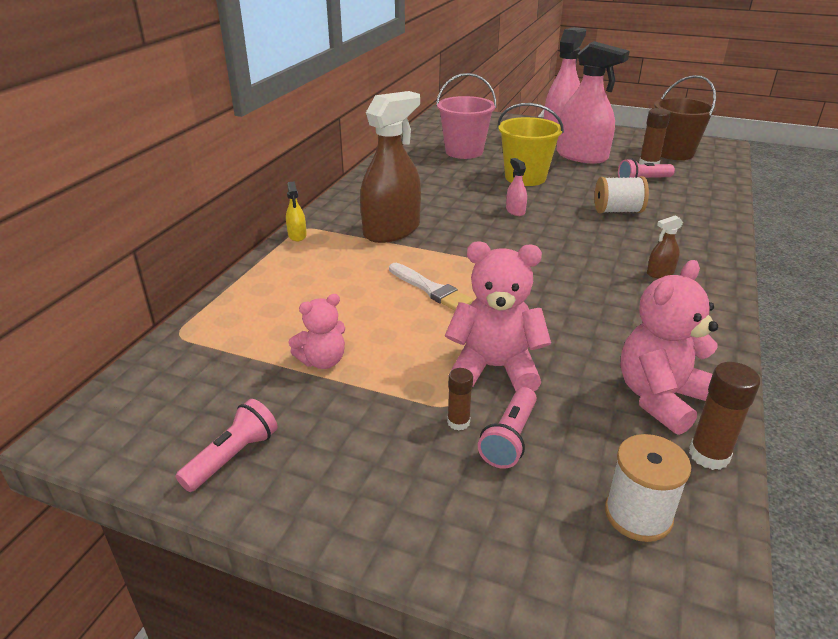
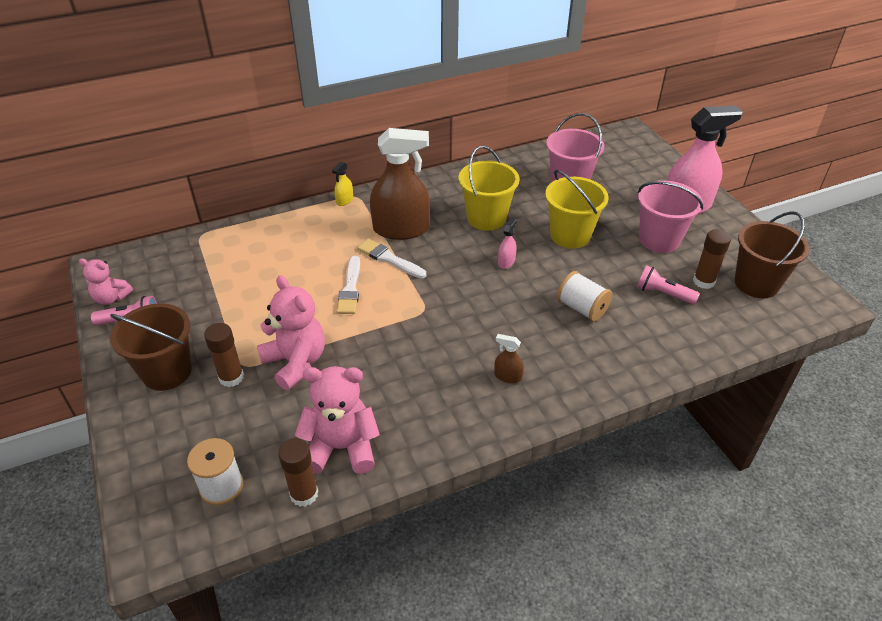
camera: 45 degrees right, 10 degrees up
(322, 361) = (231, 297): pink teddy bear -> pink teddy bear (111, 298)
(377, 469) = (167, 372): none -> brown bucket
(422, 253) = (389, 259): none -> white brush
(447, 194) = (486, 218): none -> yellow bucket
(458, 422) = (231, 377): brown glue stick -> brown glue stick, size x1.61
(510, 438) = (237, 404): pink flashlight -> none
(581, 156) = (659, 240): pink spray bottle -> pink bucket

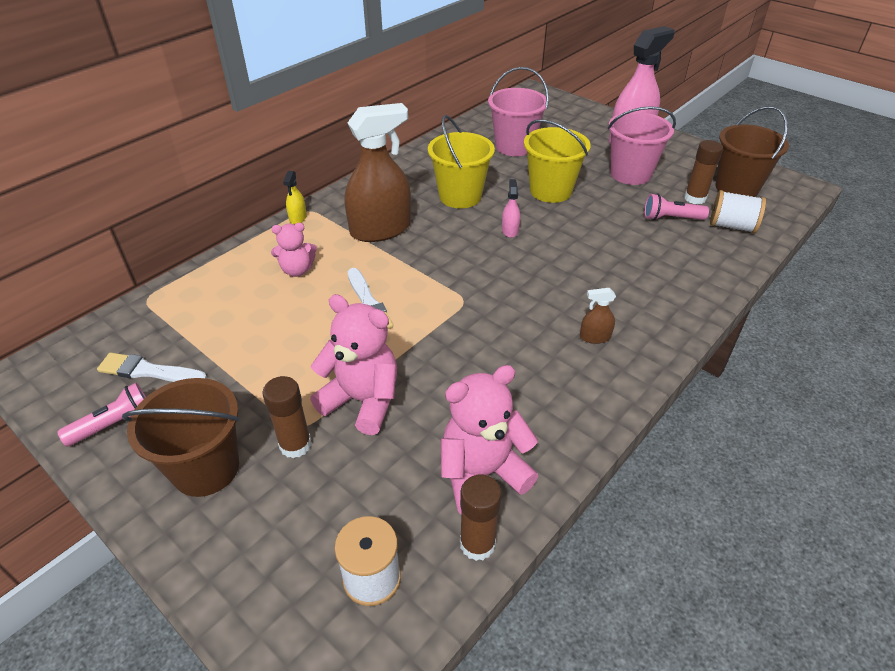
camera: 25 degrees left, 0 degrees up
(111, 298) = (69, 406): pink teddy bear -> pink teddy bear (297, 270)
(389, 259) = (389, 261): white brush -> white brush (148, 371)
(582, 308) = (612, 252): white spool -> white spool (731, 226)

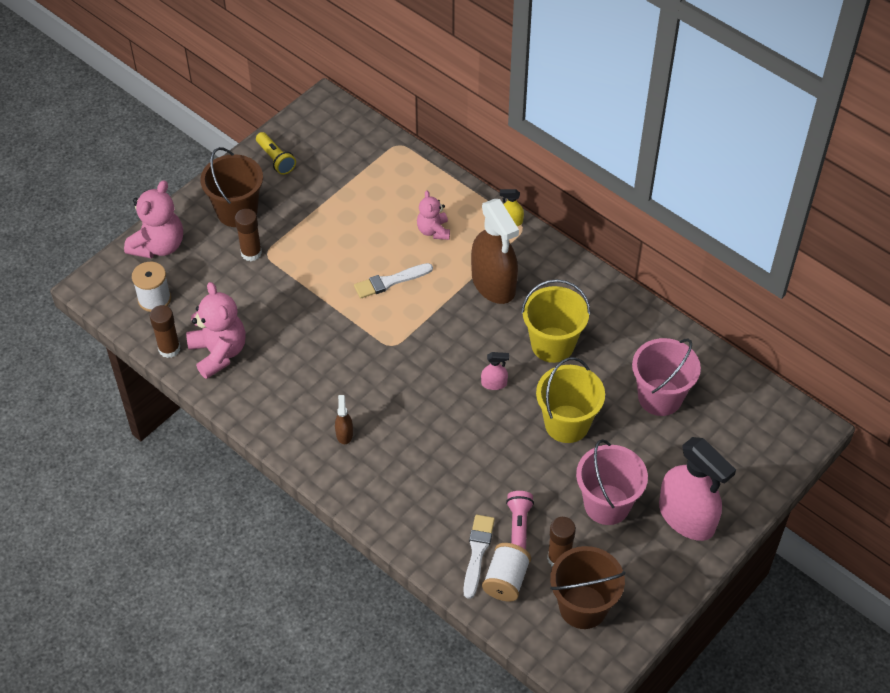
camera: 90 degrees right, 10 degrees up
(115, 424) = (276, 159): pink flashlight -> yellow flashlight
(148, 371) = (322, 164): white brush -> white brush (477, 552)
(362, 400) = (286, 285): pink teddy bear -> pink teddy bear (159, 245)

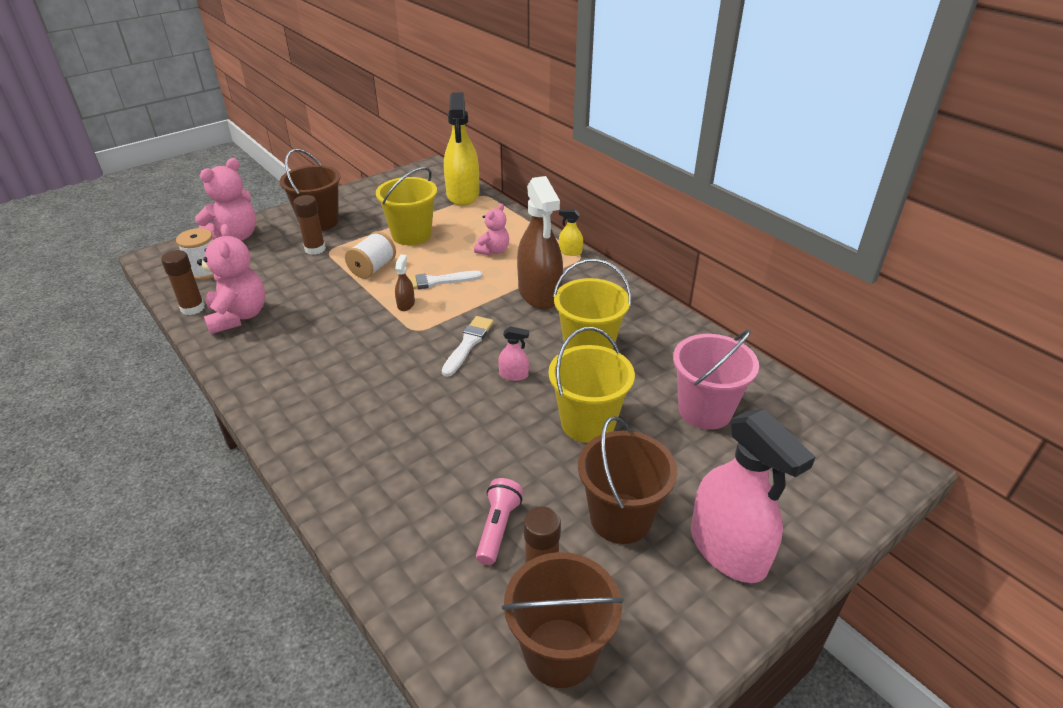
camera: 10 degrees right, 15 degrees down
(276, 159) = (372, 194): yellow flashlight -> none
(342, 218) = (411, 235): none -> yellow bucket
(344, 434) = (328, 400): brown spray bottle -> brown spray bottle (406, 304)
(376, 147) = (463, 195): none -> yellow spray bottle
(433, 231) = (493, 251): pink teddy bear -> pink teddy bear turned 150 degrees counterclockwise
(477, 552) = (433, 552): white brush -> white brush (468, 344)
(506, 580) = (459, 595): white spool -> white spool (373, 268)
(607, 504) = (620, 518): pink bucket -> brown bucket

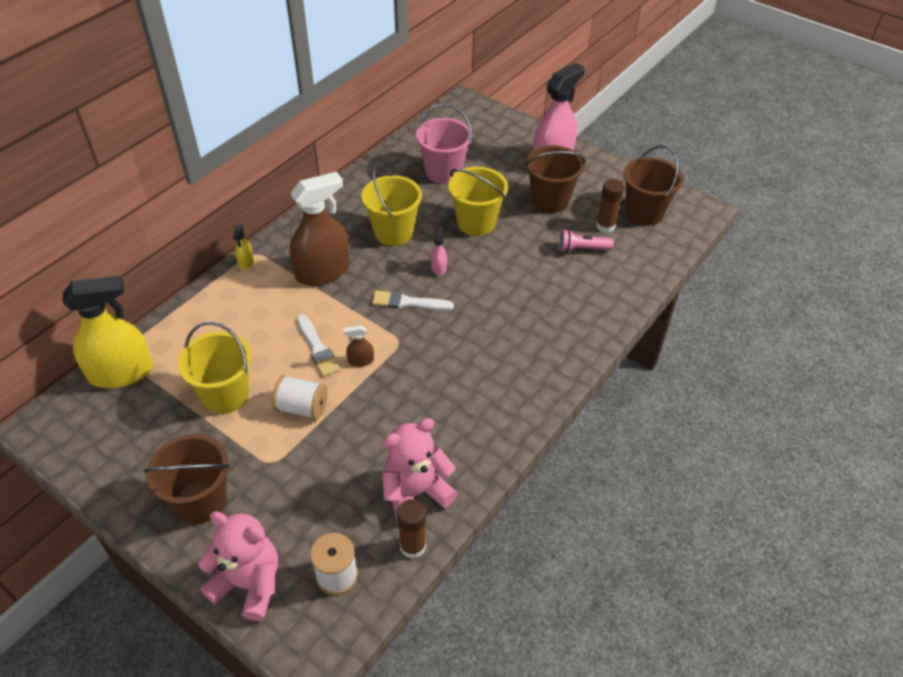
camera: 105 degrees left, 10 degrees up
(315, 249) = (269, 478): brown glue stick -> none
(493, 251) = (252, 318): pink teddy bear -> none

